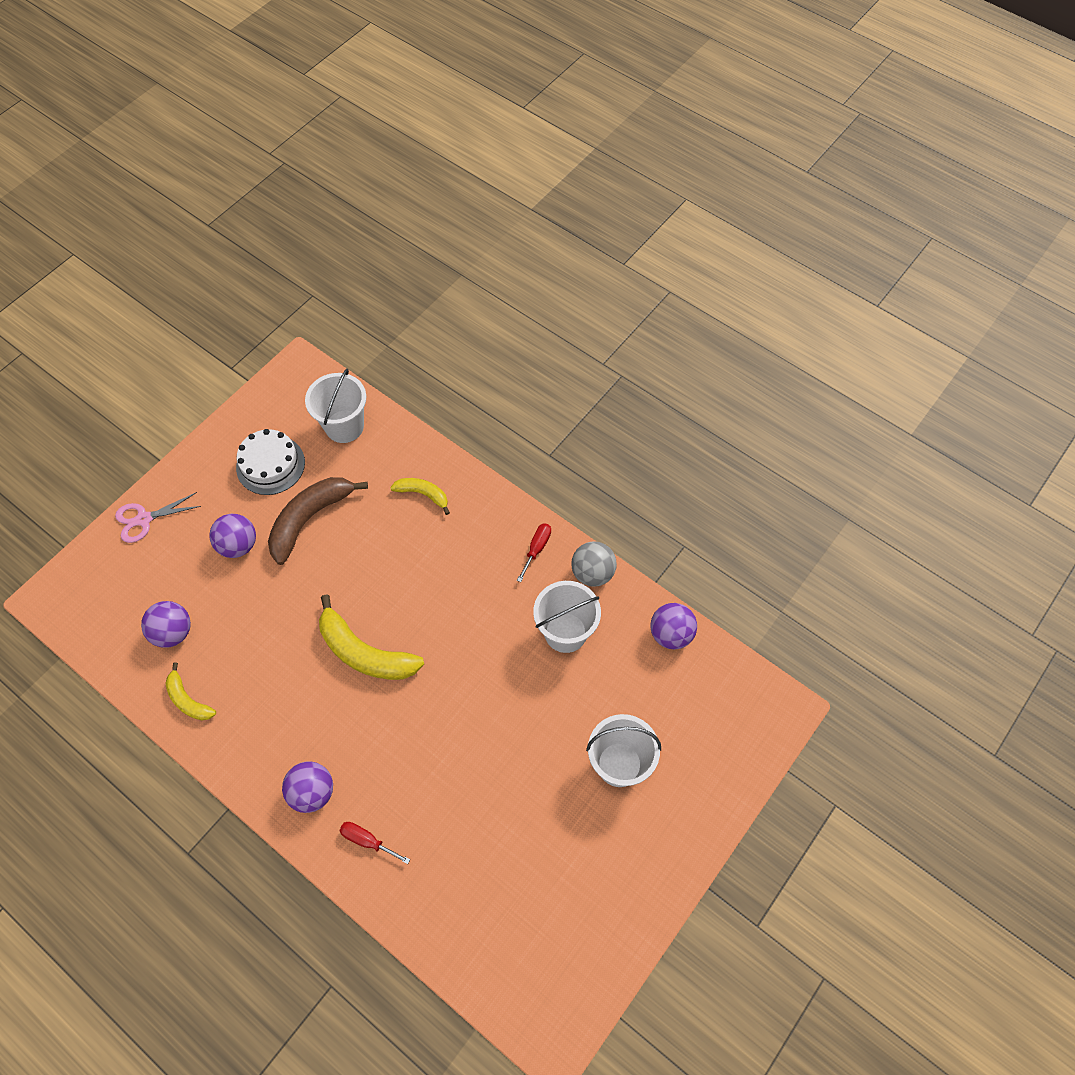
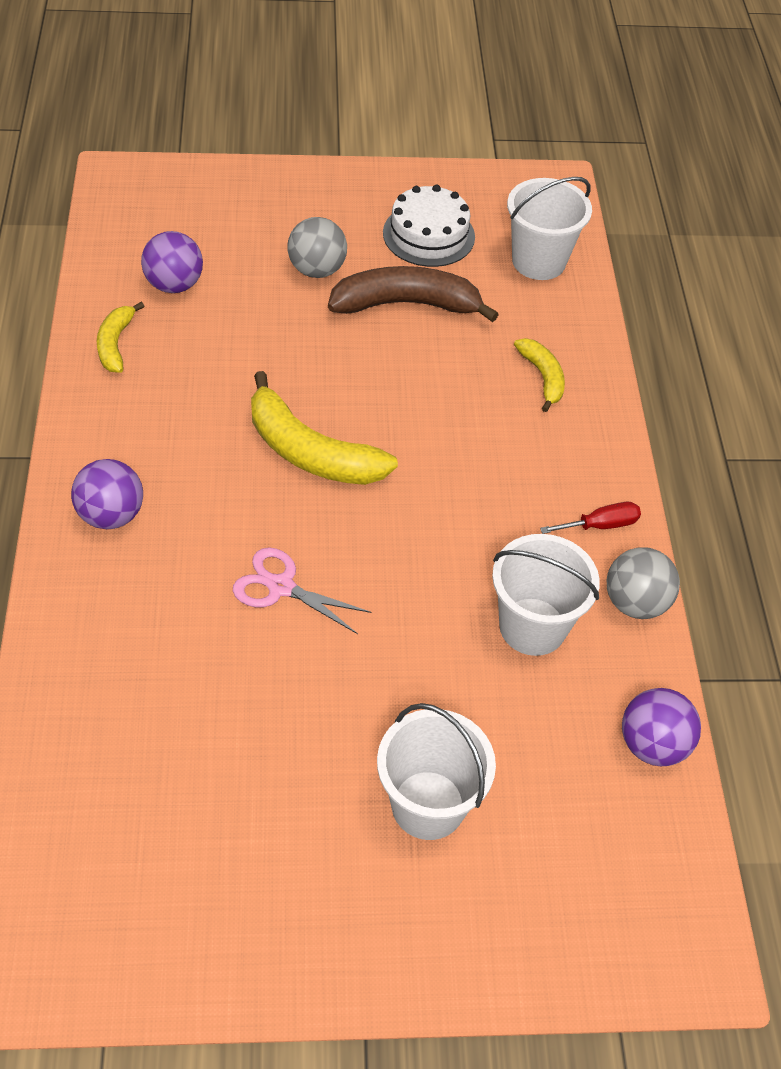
camera: 45 degrees right, 10 degrees down
(144, 519) = (266, 185): pink scissors -> pink scissors (281, 587)
(238, 545) = (317, 270): purple ball -> grey ball
(365, 652) = (310, 452): yellow banana -> yellow banana turned 45 degrees counterclockwise
(367, 841) = (100, 604): red screwdriver -> none

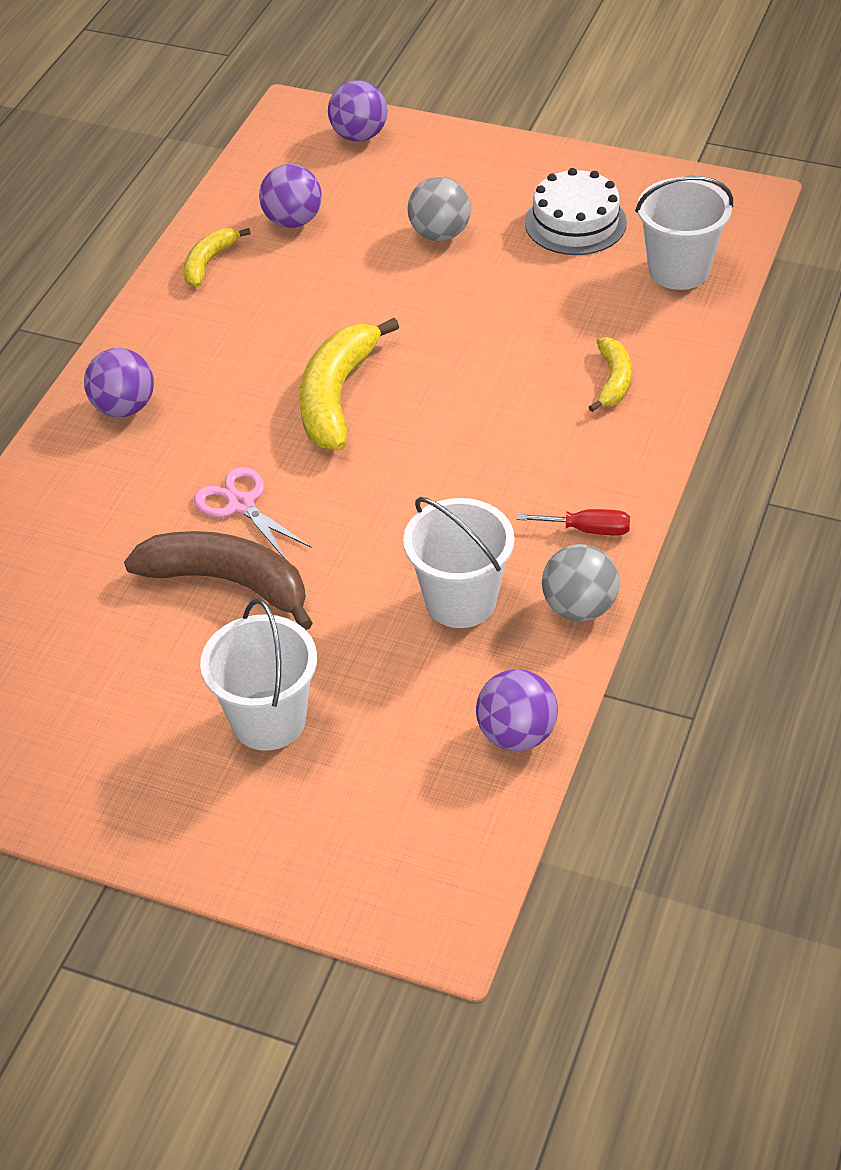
camera: 30 degrees right, 5 degrees down
(191, 188) = (359, 136): none -> purple ball
(310, 452) = (336, 396): yellow banana -> yellow banana turned 45 degrees clockwise
(406, 304) = (512, 283): brown banana -> brown banana (228, 582)

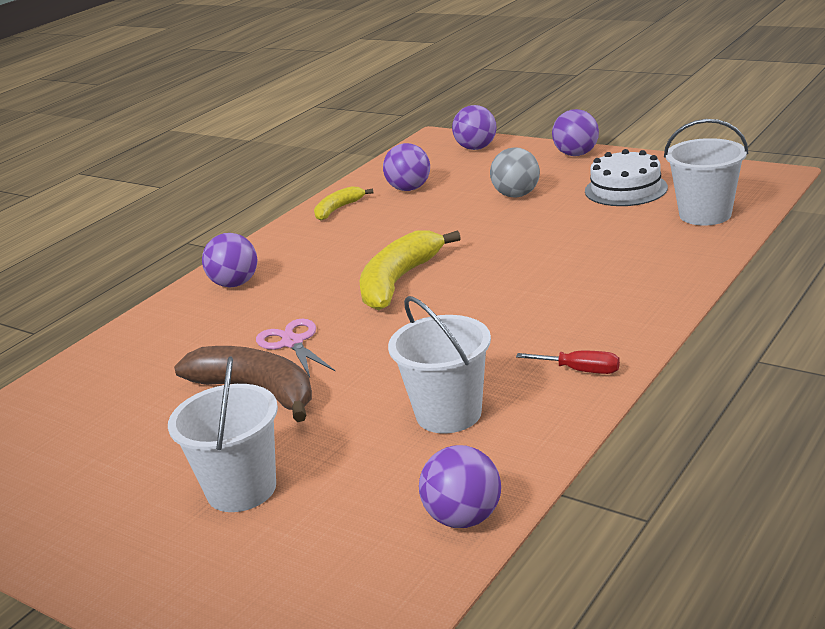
camera: 15 degrees right, 20 degrees down
(497, 151) = (576, 154): none -> purple ball
(579, 607) = (556, 424): grey ball -> none
(613, 381) = (631, 277): yellow banana -> none

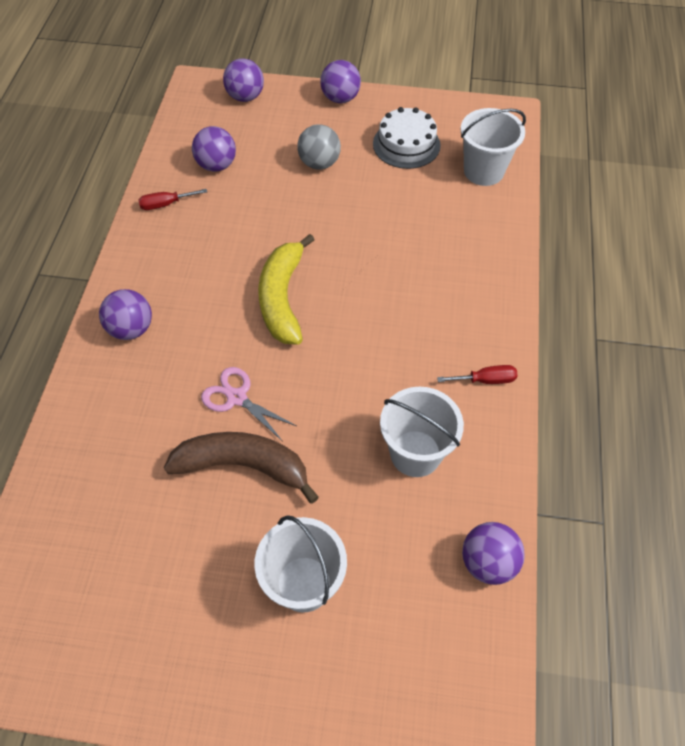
camera: 30 degrees left, 30 degrees up
(338, 209) = (165, 204): yellow banana -> red screwdriver

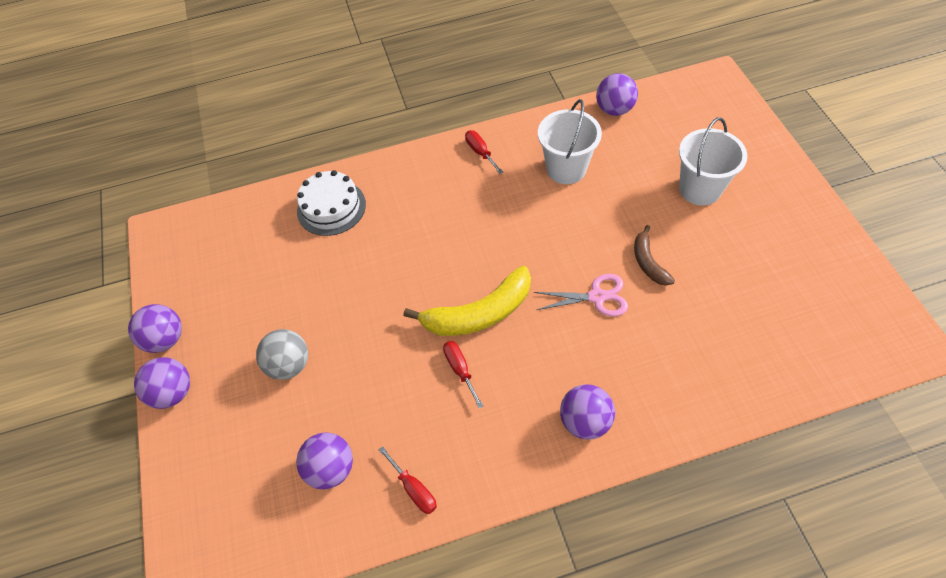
camera: 110 degrees left, 0 degrees up
(237, 398) = (597, 296): pink scissors -> pink scissors turned 105 degrees counterclockwise
(238, 265) = (460, 369): none -> red screwdriver
(243, 466) = (648, 262): brown banana -> brown banana, size x0.55
(245, 97) = (198, 502): purple ball -> purple ball (166, 339)
(406, 144) = (233, 299): white cake -> white cake (331, 207)
(483, 171) = (251, 225): white bucket -> none

